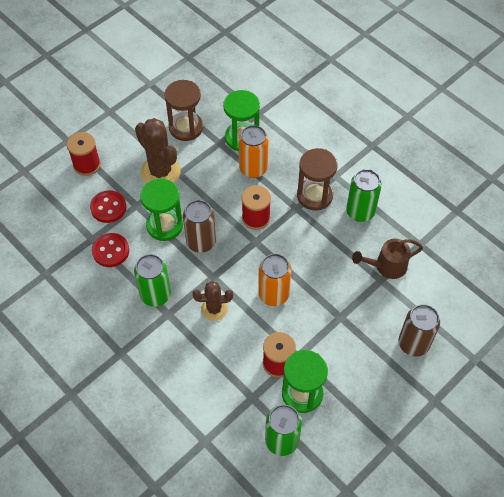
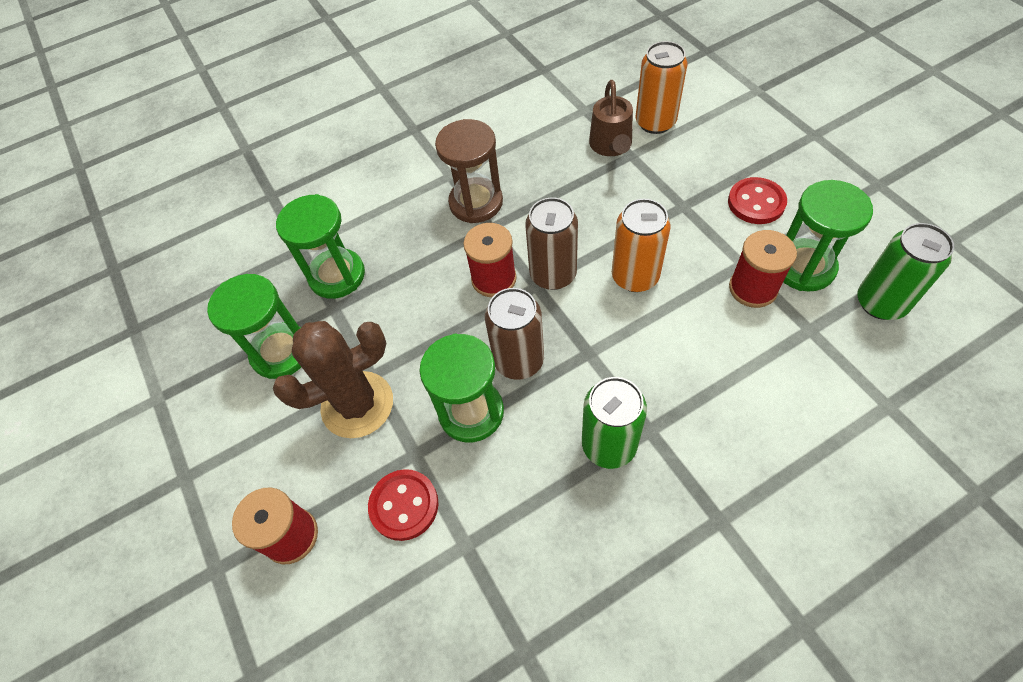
camera: 70 degrees left, 0 degrees up
(111, 251) = (501, 512): red button -> red button (756, 202)
(186, 127) = (281, 352): brown hourglass -> green hourglass
(214, 309) = (649, 359): brown cactus -> none
(253, 168) = (401, 269): orange can -> orange can (655, 122)
(360, 212) = (518, 158): green can -> none
(413, 343) = (731, 139): brown can -> brown can (553, 274)

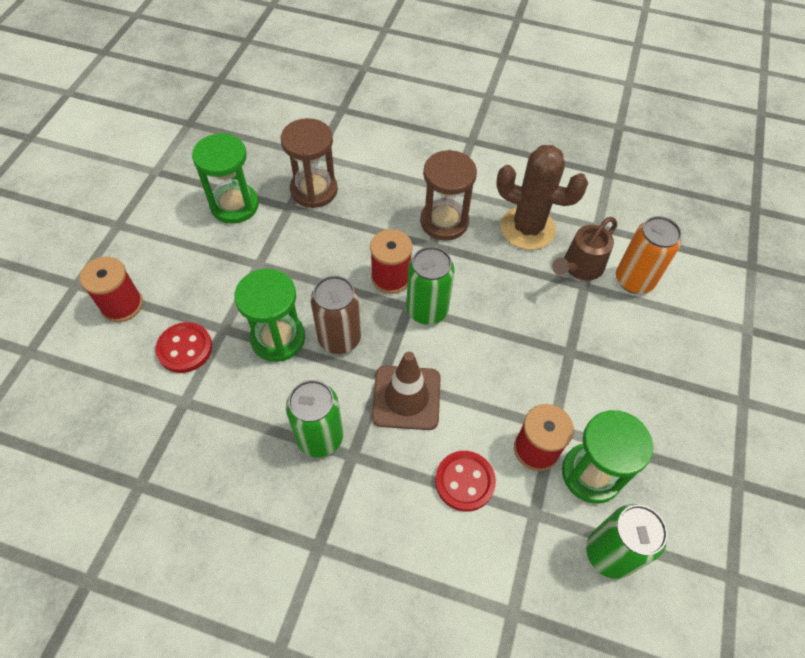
camera: 40 degrees right, 0 degrees up
(337, 275) = (314, 190): green hourglass -> brown hourglass
(357, 404) = (232, 272): brown cactus -> brown cactus (527, 228)
(553, 274) = (427, 310): brown can -> green can
(627, 348) = (406, 397): none -> brown traffic cone
(635, 276) = (473, 362): orange can -> none
(756, 202) = (623, 401): red button -> red button (464, 481)

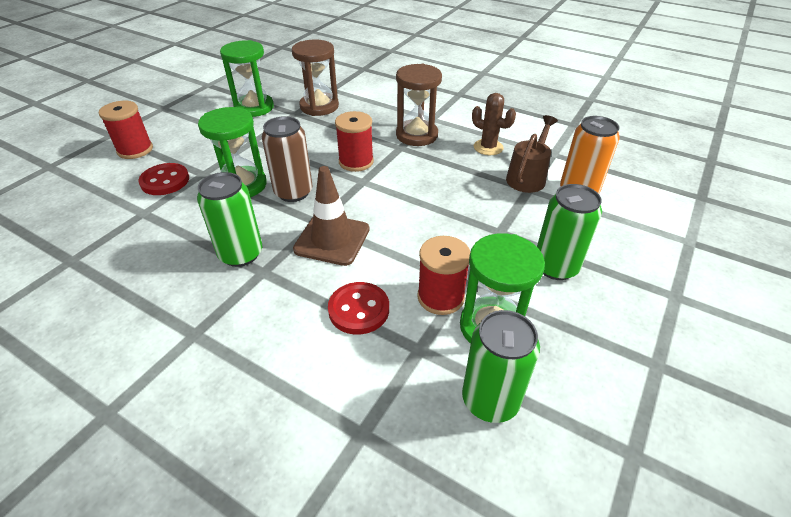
camera: 15 degrees right, 15 degrees down
(427, 310) = (378, 185): green can -> green can (555, 267)
(527, 228) = (488, 147): brown cactus -> brown cactus, size x0.60
(579, 267) = (528, 177): brown watering can -> brown watering can turned 150 degrees clockwise

